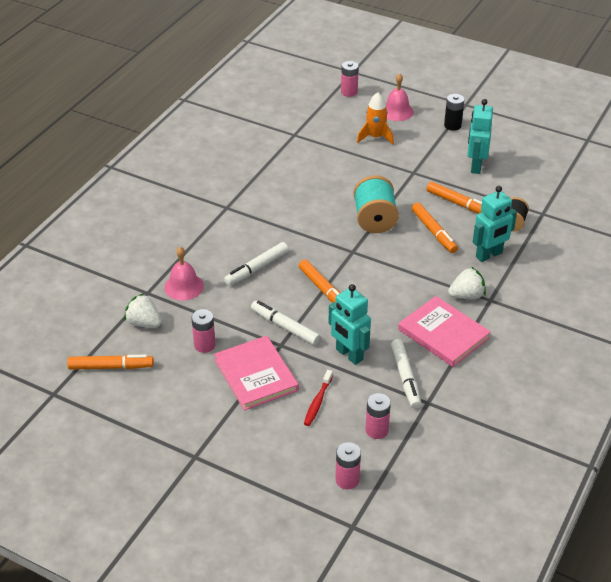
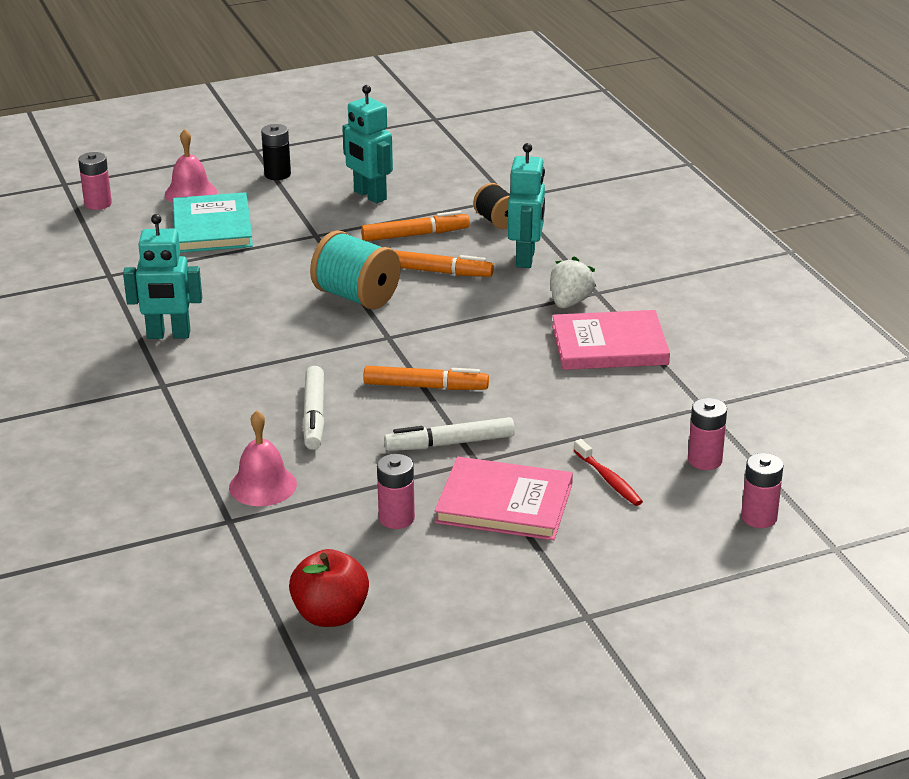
camera: 50 degrees left, 10 degrees down
(111, 367) = (330, 615): orange marker -> red apple
(144, 323) = (285, 549): white strawberry -> none
(349, 355) = (559, 421): turquoise robot -> turquoise robot (168, 335)
(375, 137) = (212, 227): orange rocket -> turquoise book
(405, 378) = (646, 402): white marker -> none

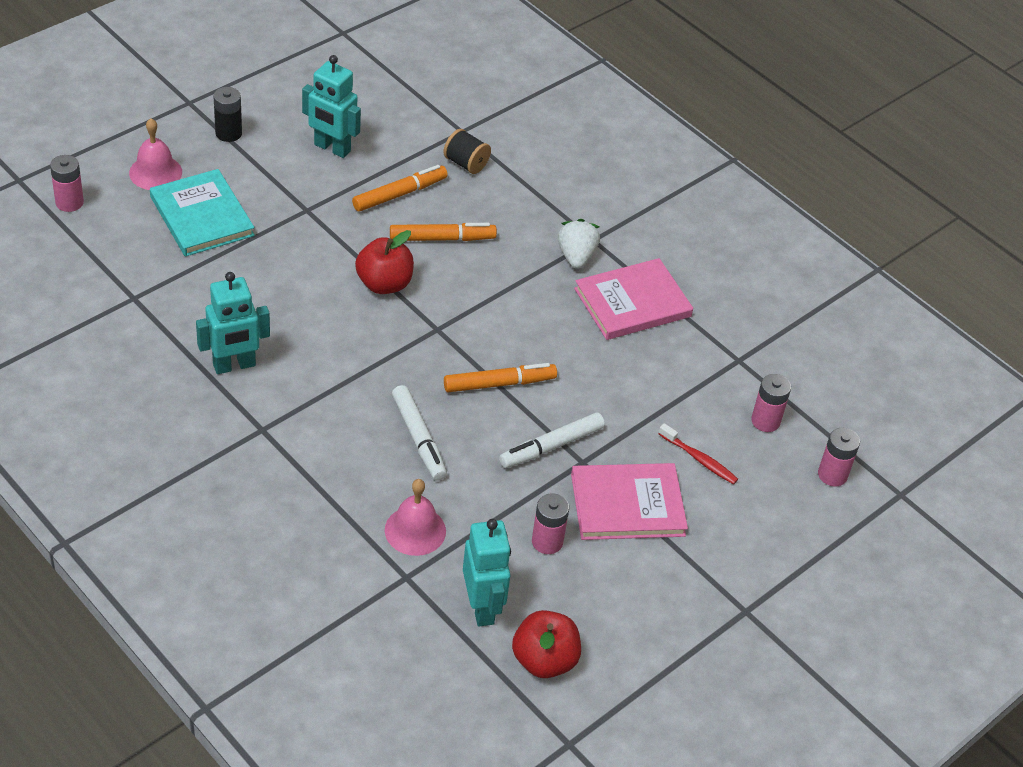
camera: 25 degrees left, 15 degrees up
(356, 297) = (384, 284): turquoise spool -> red apple
(526, 258) = (513, 208): turquoise robot -> turquoise robot (482, 607)

